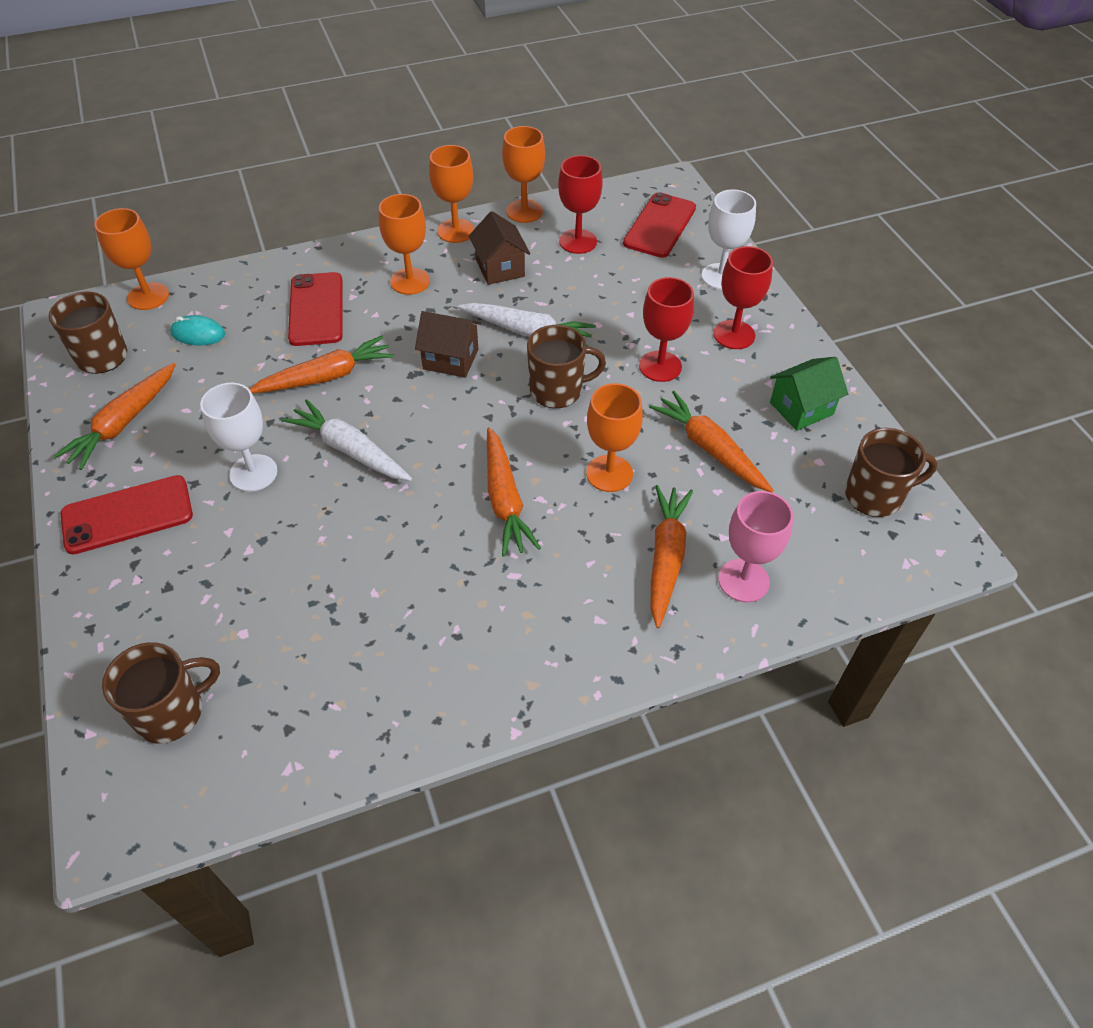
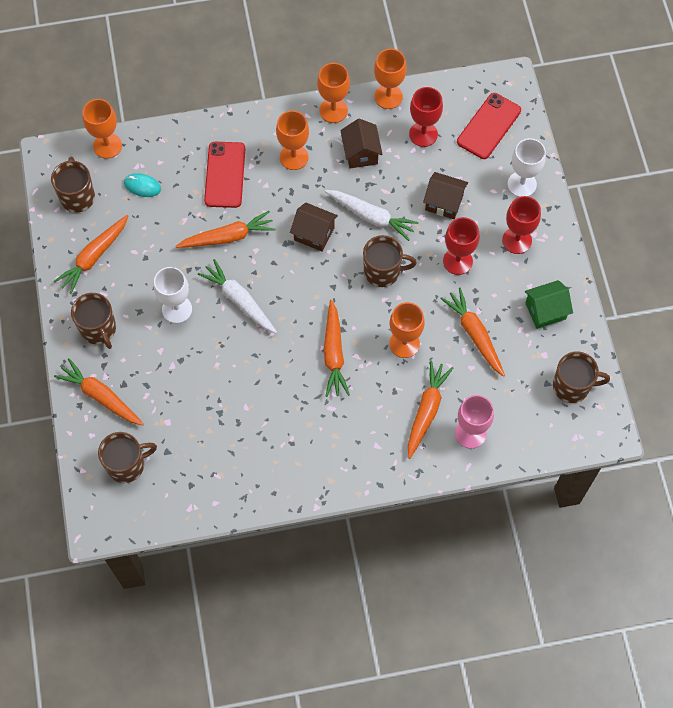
camera: 10 degrees right, 15 degrees up
(127, 515) = (99, 329): red phone -> brown mug
(128, 610) = (101, 396): none -> orange carrot
(623, 306) = (444, 202): none -> brown house

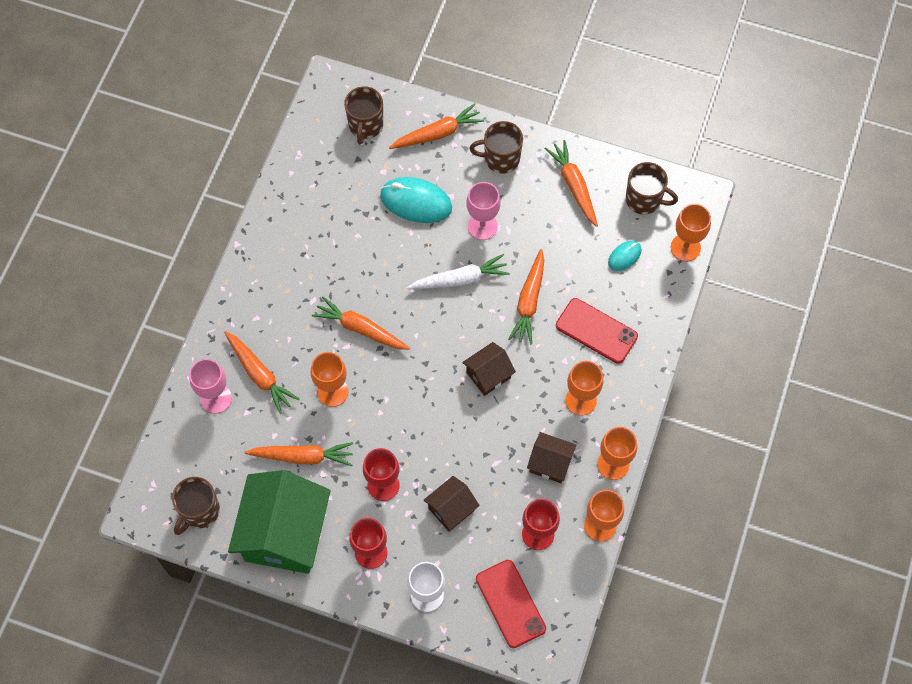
camera: 120 degrees right, 0 degrees up
(177, 309) = (482, 226): white goblet -> pink goblet
(183, 376) = (416, 202): none -> turquoise mouse
(371, 216) = (476, 435): white carrot -> none
(383, 271) = (413, 413): brown mug -> none
(545, 311) = (285, 534): green house -> green house, size x2.05

